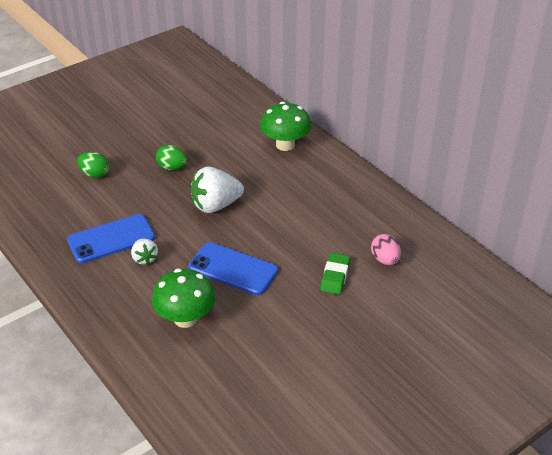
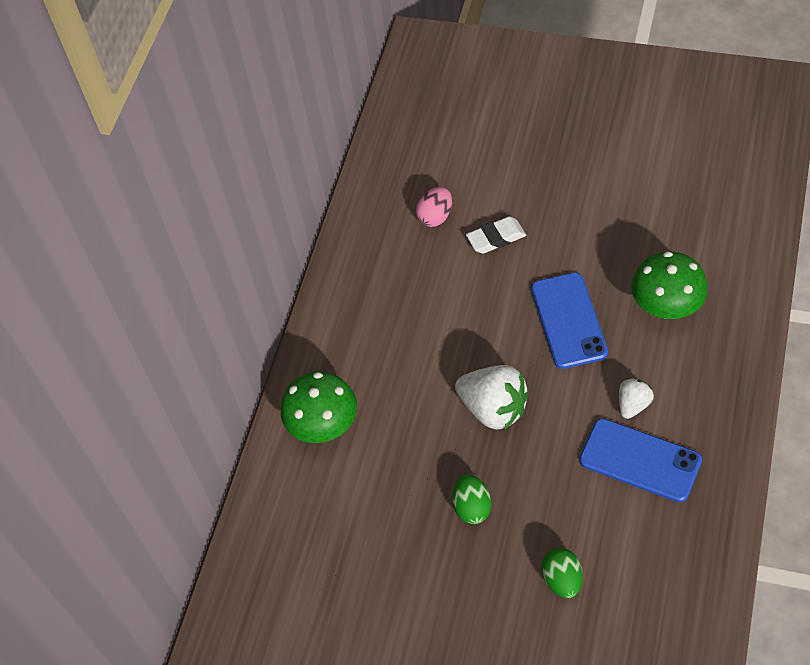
camera: 120 degrees left, 15 degrees up
(335, 276) = (496, 238): green eraser -> white eraser

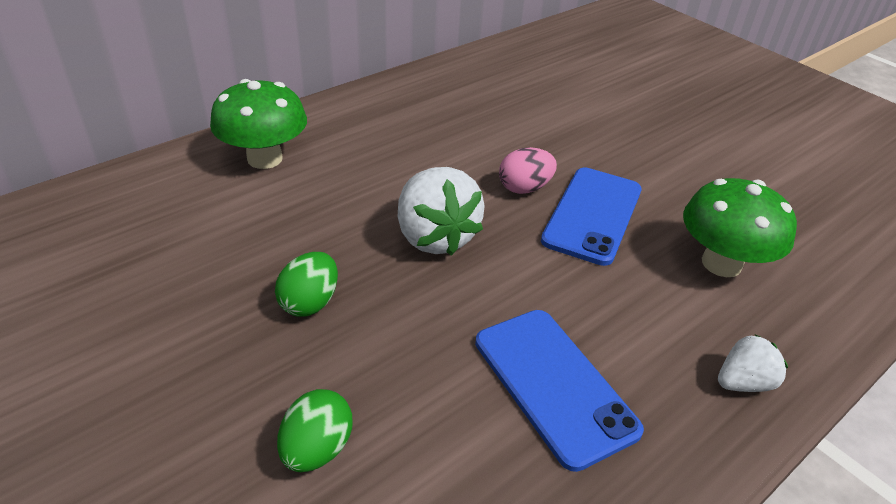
camera: 25 degrees right, 15 degrees down
(435, 217) = (537, 90): pink egg -> pink egg (524, 188)
(496, 238) = (579, 126): white eraser -> none
(633, 405) = (598, 325): white strawberry -> white strawberry (743, 382)

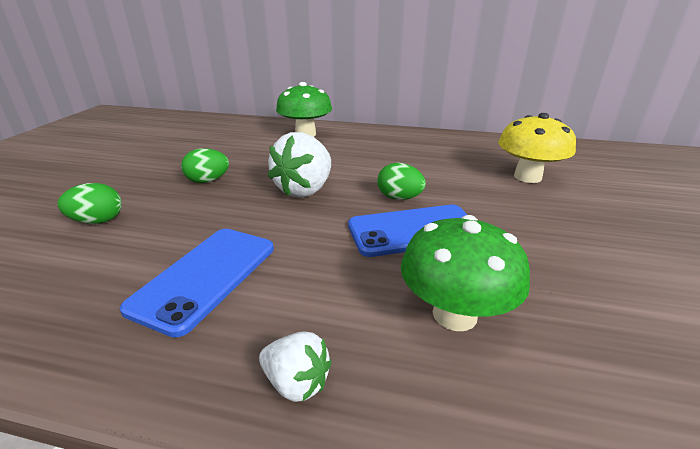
camera: 55 degrees right, 10 degrees down
(524, 188) = (399, 198): pink egg -> green egg
(563, 100) = (527, 177): none -> yellow mushroom

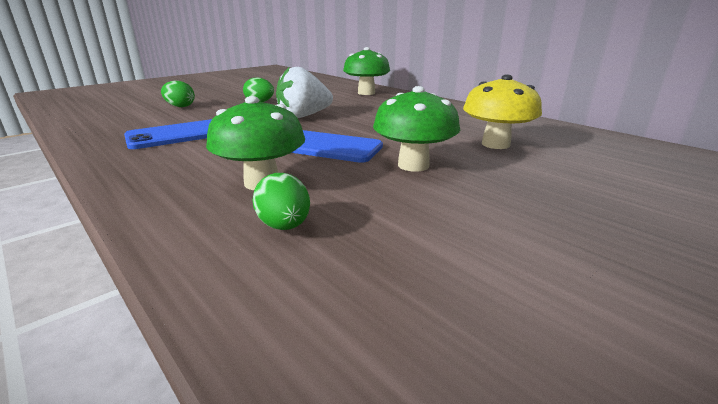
camera: 35 degrees right, 5 degrees down
(296, 382) = (138, 176): white strawberry -> none
(399, 198) = (355, 132): green egg -> green egg (284, 226)
(523, 227) = (413, 165): none -> green mushroom

